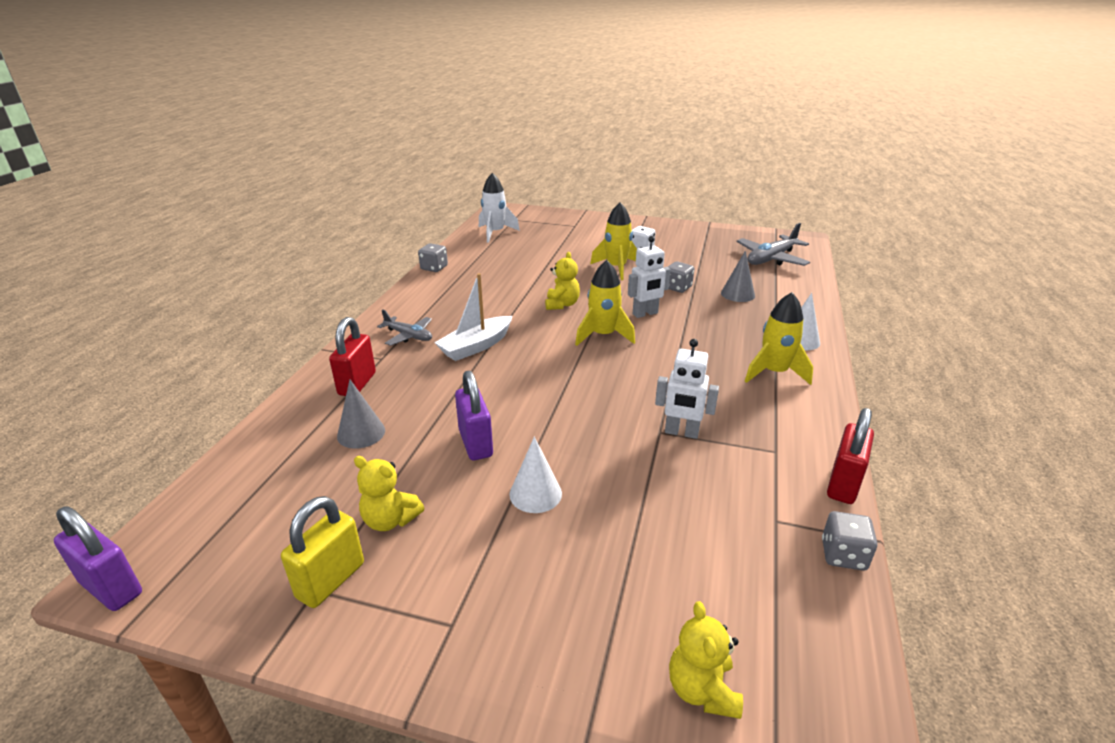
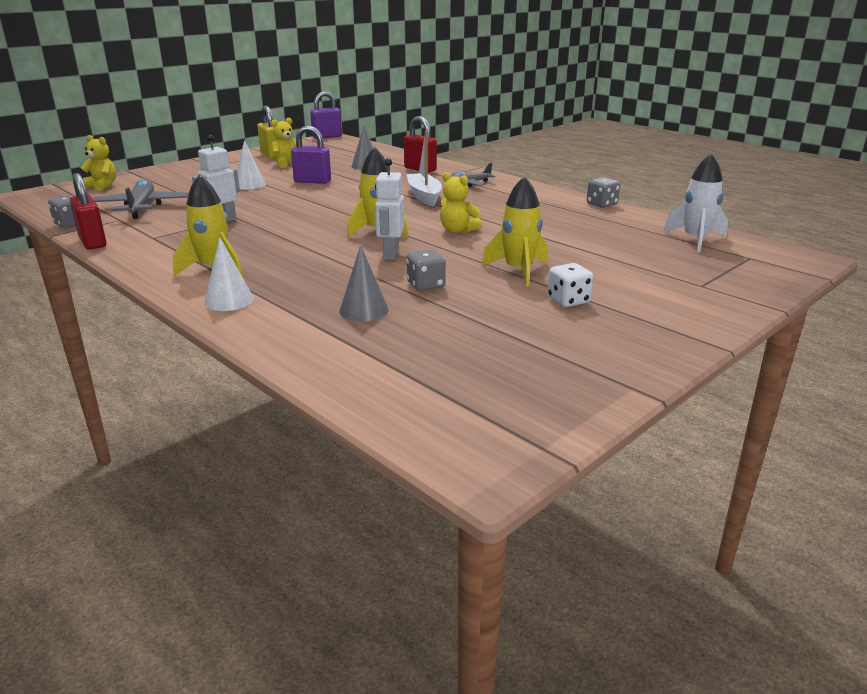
camera: 120 degrees right, 5 degrees down
(771, 259) = (432, 381): grey plane -> grey plane (142, 207)

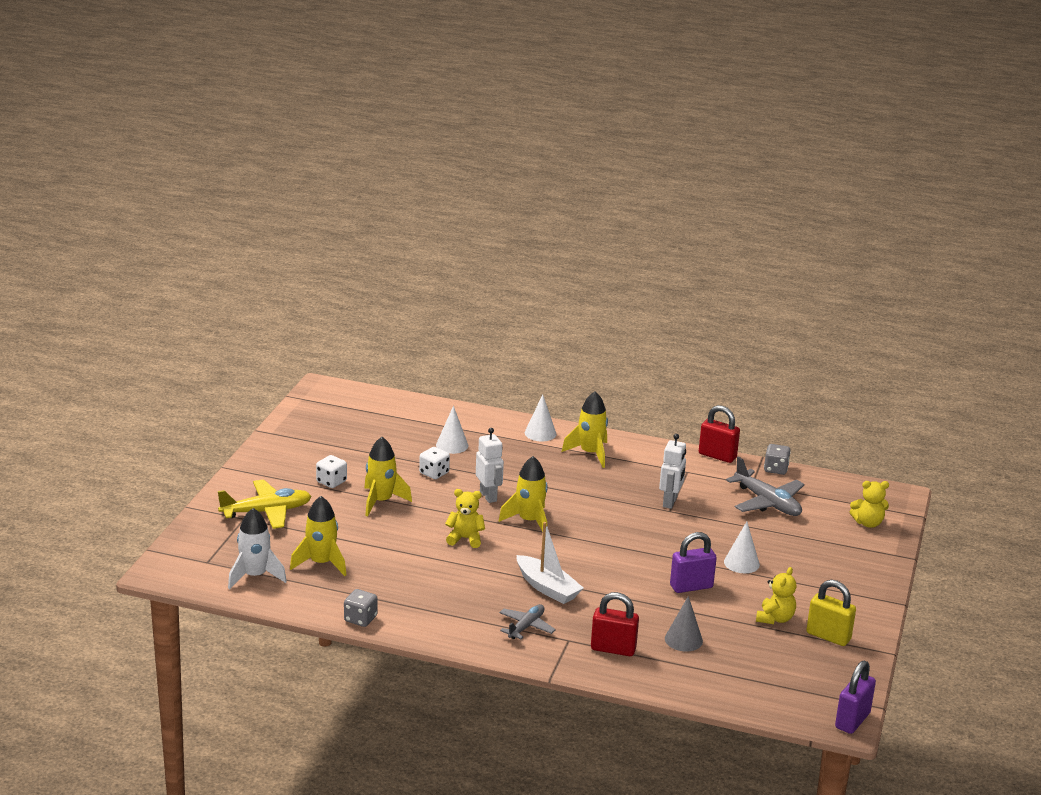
camera: 150 degrees right, 0 degrees up
(363, 310) = (452, 445): grey cone -> white cone
(426, 285) = (434, 473): grey dice -> white dice
(620, 237) = (321, 563): none -> yellow rocket
(670, 286) = (266, 512): none -> yellow plane

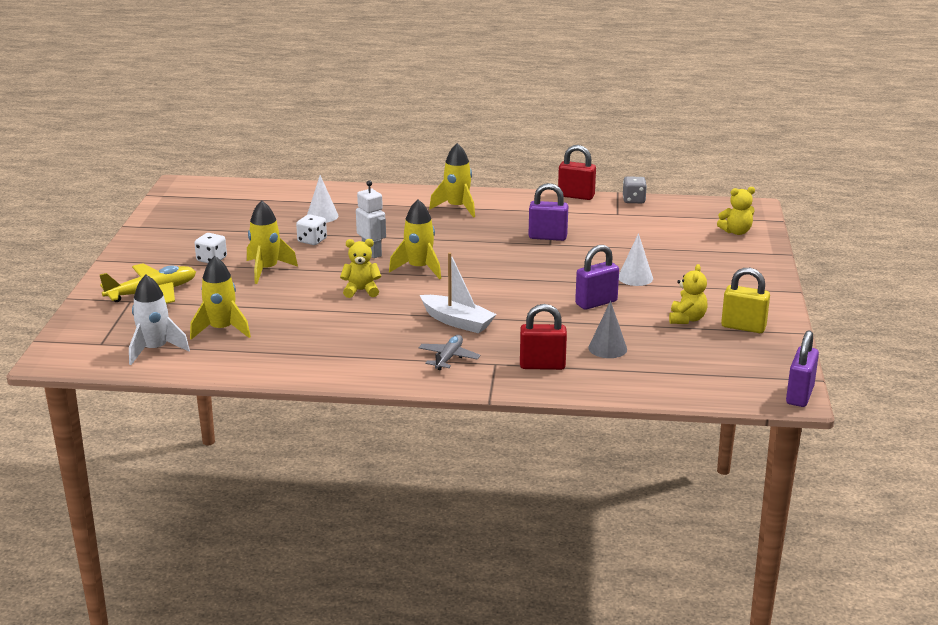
camera: 10 degrees left, 0 degrees up
(360, 619) = (277, 373): grey dice -> none
(540, 433) = (404, 197): white cone -> none
(670, 502) = (547, 237): white robot -> purple padlock
(767, 502) = (638, 227): grey plane -> none

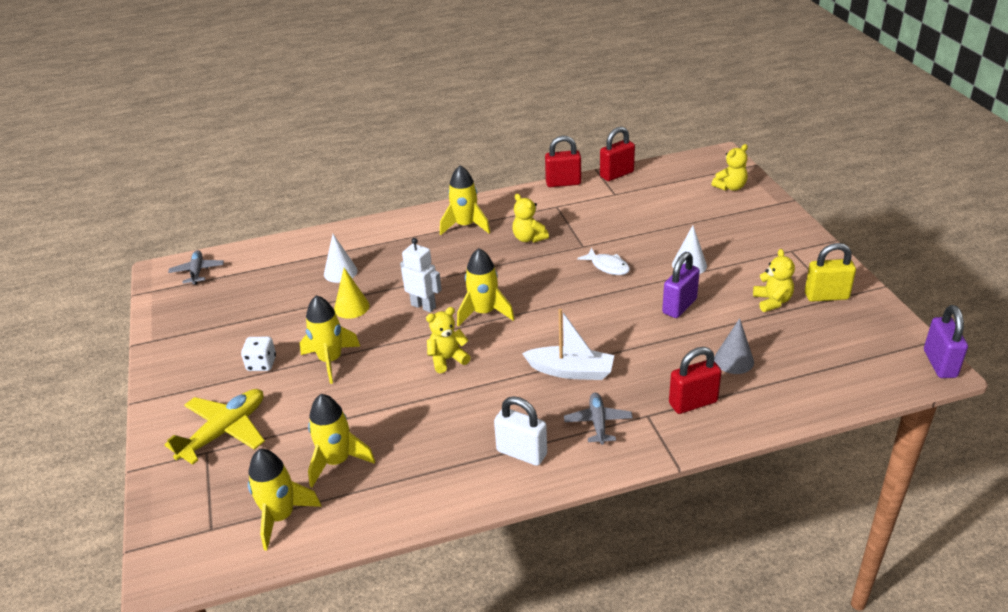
camera: 20 degrees left, 10 degrees up
(155, 350) = (281, 517): white rocket -> yellow rocket
(207, 191) = (197, 271): none -> grey plane
(312, 240) = (351, 307): white dice -> yellow cone
(369, 360) = (521, 453): none -> white padlock
(505, 228) = (529, 238): none -> yellow teddy bear
(547, 237) = (575, 238): purple padlock -> none
(558, 262) = (607, 266): none -> white fish
(633, 200) = (616, 174): grey dice -> red padlock

